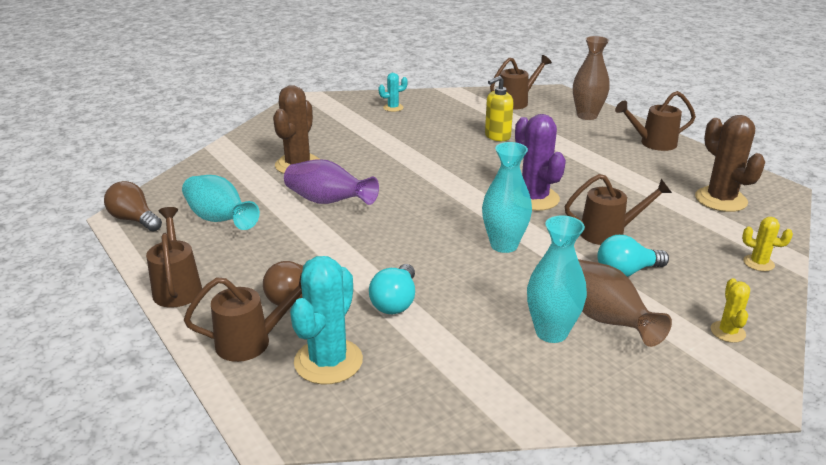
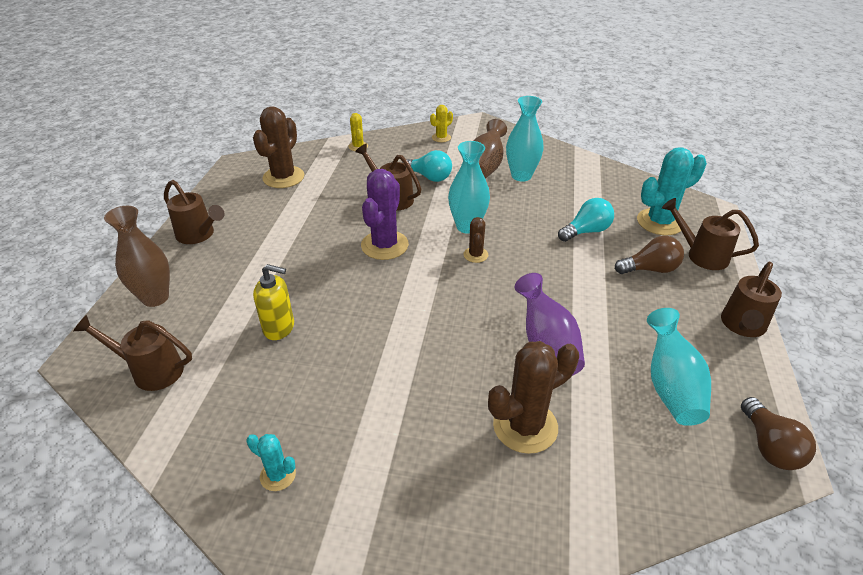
camera: 135 degrees left, 10 degrees up
(459, 228) = (475, 255): none -> brown cactus

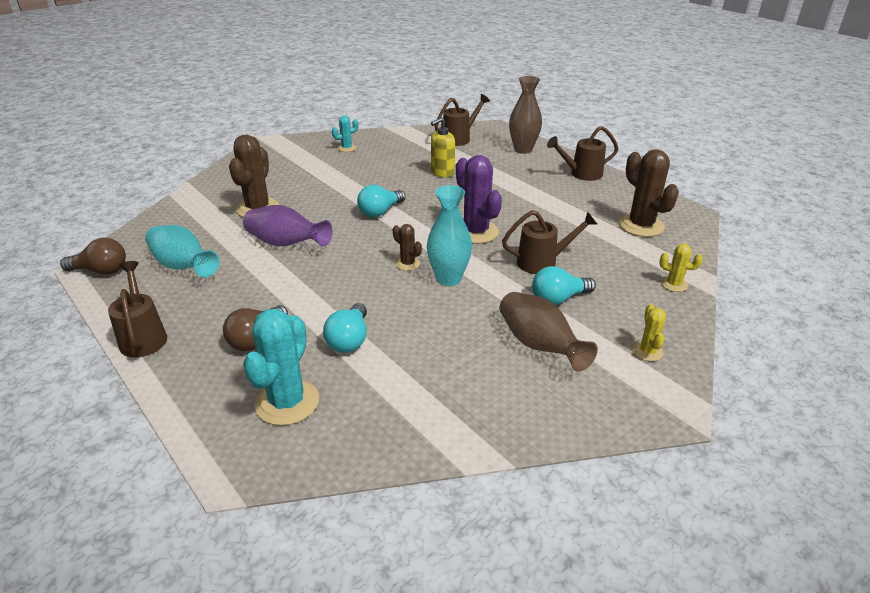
camera: 130 degrees right, 5 degrees down
(416, 321) = (380, 212): none -> turquoise light bulb
(521, 176) = (491, 361): turquoise vase -> none
(701, 255) = (215, 387): brown watering can -> none
(769, 446) = (101, 271): brown light bulb -> brown light bulb turned 150 degrees clockwise

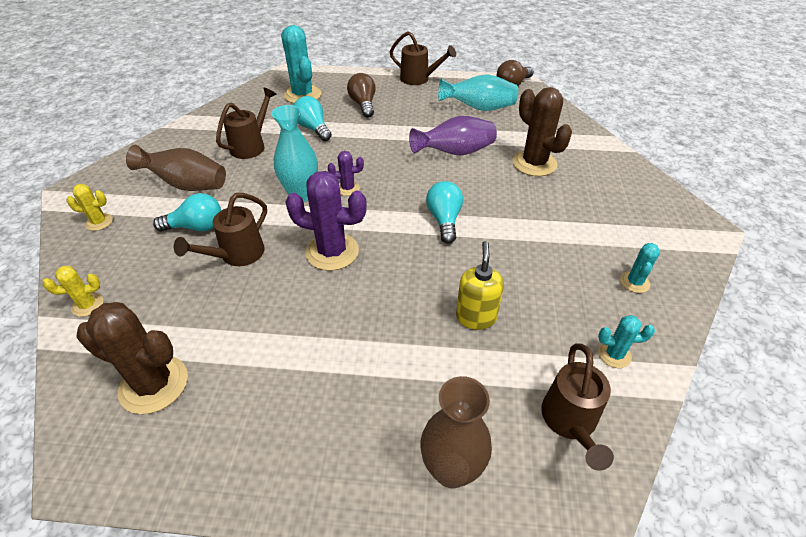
camera: 135 degrees right, 10 degrees up
(407, 140) = (614, 354): none -> turquoise cactus
(407, 263) = (348, 188): brown cactus -> purple cactus
(558, 299) = (196, 227): turquoise light bulb -> turquoise light bulb turned 60 degrees clockwise
(581, 174) = (304, 463): brown watering can -> brown watering can (251, 146)
(647, 351) = (99, 222): yellow cactus -> yellow cactus turned 45 degrees counterclockwise

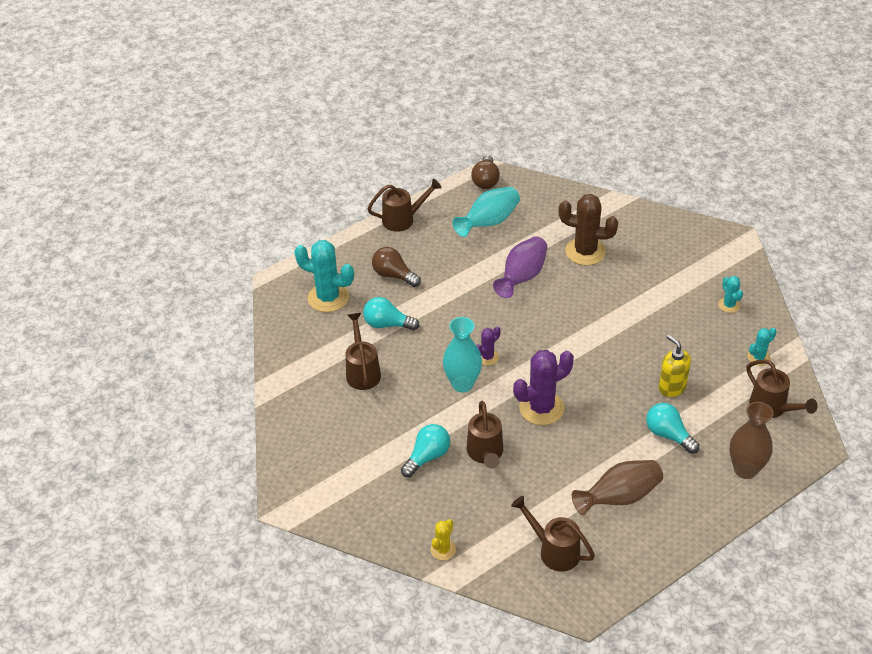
camera: 40 degrees left, 0 degrees up
(99, 222) = (352, 504): yellow cactus -> none
(154, 384) = (554, 551): brown cactus -> brown watering can
(187, 185) = (367, 435): brown vase -> brown vase (619, 497)
(444, 220) = (580, 337): turquoise light bulb -> turquoise light bulb (668, 435)

